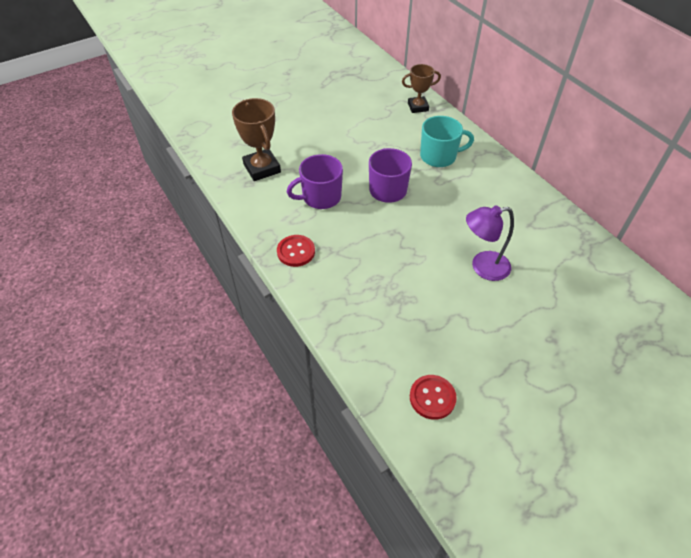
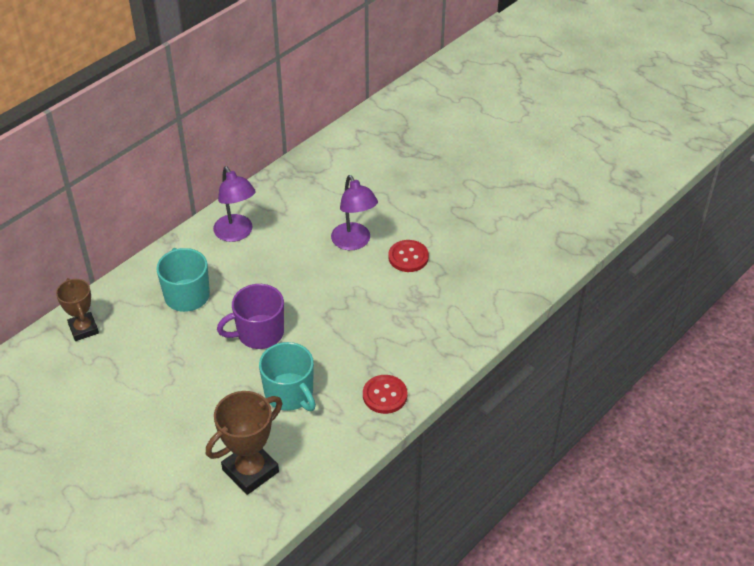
camera: 105 degrees left, 5 degrees down
(320, 197) = (289, 393): purple mug -> turquoise mug
(432, 398) = (513, 261): red button -> red button (408, 257)
(505, 191) = (236, 234): none -> purple lamp

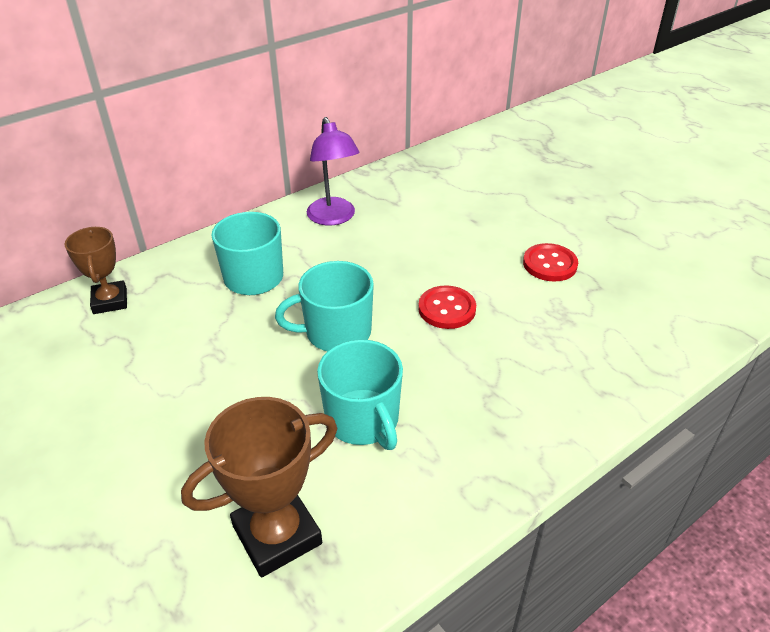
camera: 10 degrees right, 5 degrees down
(259, 333) = (336, 332): purple mug -> turquoise mug
(354, 242) = (479, 241): purple lamp -> none
(385, 395) = (507, 441): red button -> red button (447, 309)

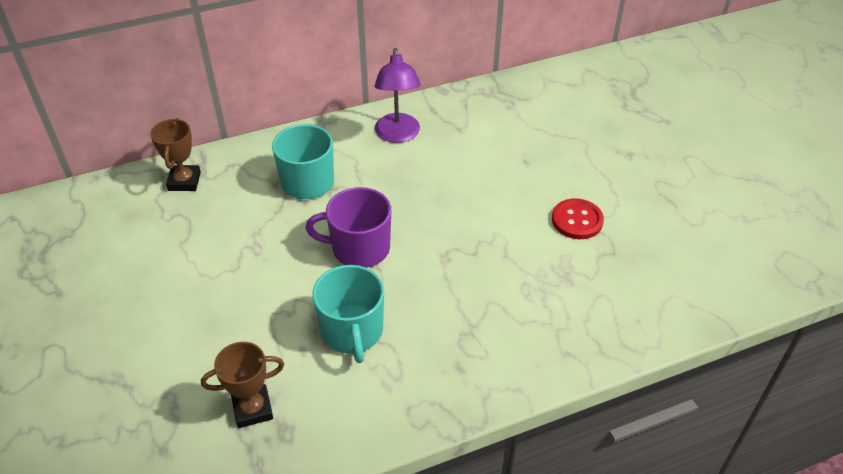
camera: 15 degrees right, 5 degrees up
(277, 534) = (252, 409): brown trophy -> brown trophy, size x0.66
(336, 332) = (359, 248): turquoise mug -> purple mug
(447, 309) = (463, 246): red button -> none

